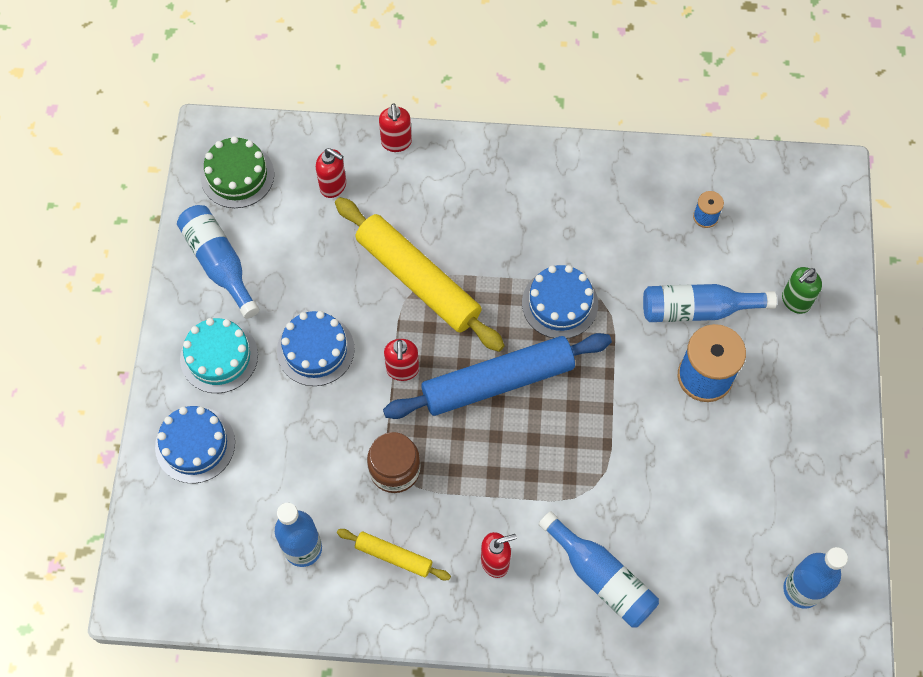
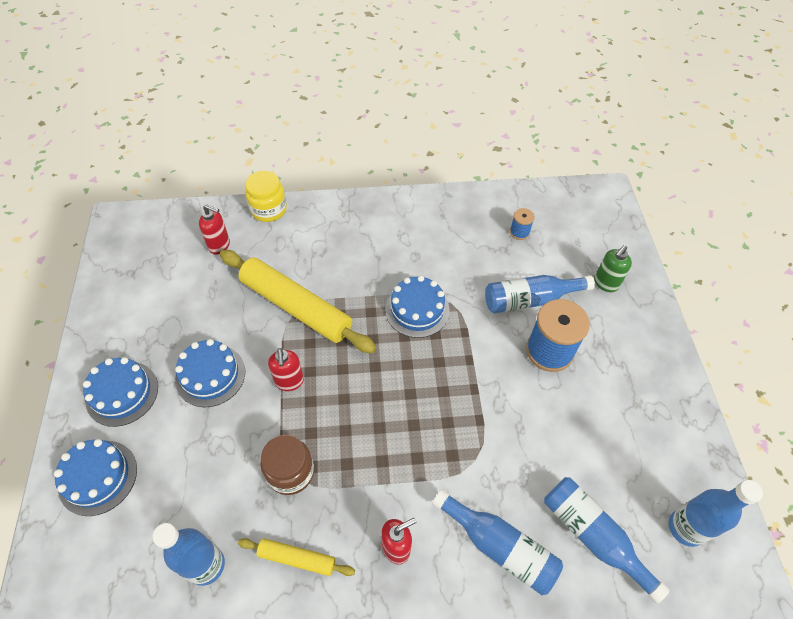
camera: 10 degrees left, 10 degrees down
(219, 263) = (123, 316): blue bottle -> blue bottle (593, 536)
(219, 357) = (122, 393): turquoise cake -> blue cake
(237, 175) = (139, 247): green cake -> none
(396, 143) = (268, 209): red soap dispenser -> yellow jar
(497, 382) = (374, 380): blue rolling pin -> none

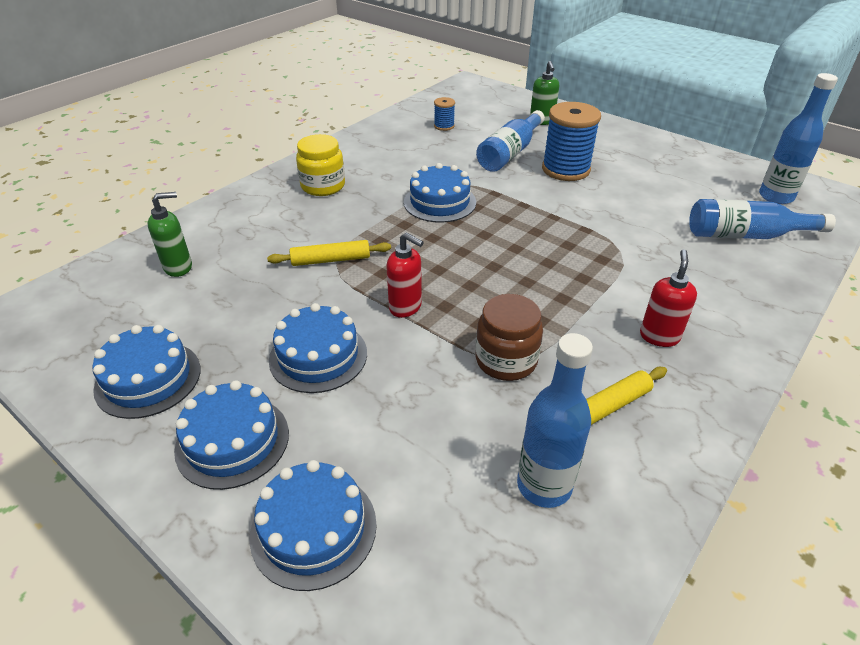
camera: 45 degrees left, 15 degrees down
(131, 318) = (148, 379): none -> blue cake
(219, 245) = (178, 267): red soap dispenser -> green soap dispenser
(268, 209) = (197, 218): yellow jar -> yellow jar (323, 186)
(295, 307) = (331, 260): yellow rolling pin -> yellow rolling pin, size x0.49
(499, 546) = (713, 281): blue bottle -> none

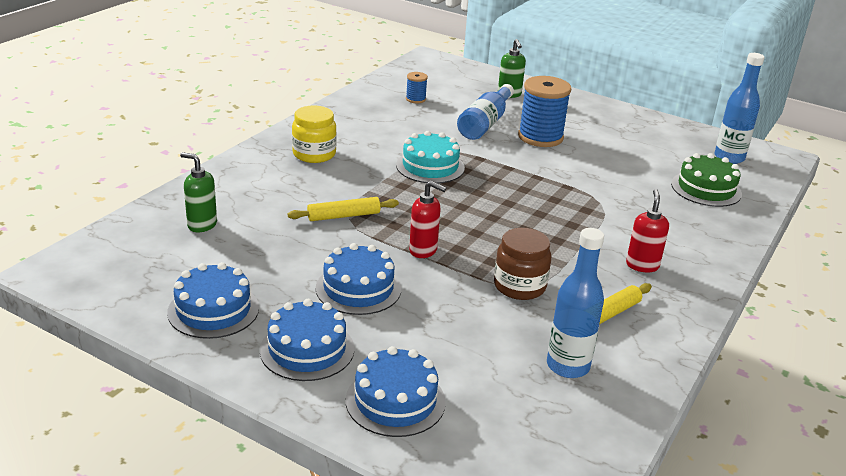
camera: 10 degrees left, 10 degrees down
(178, 267) = (202, 225): green soap dispenser -> green soap dispenser turned 120 degrees counterclockwise
(439, 202) = (430, 166): blue cake -> turquoise cake
(746, 235) = (706, 189): blue bottle -> green cake

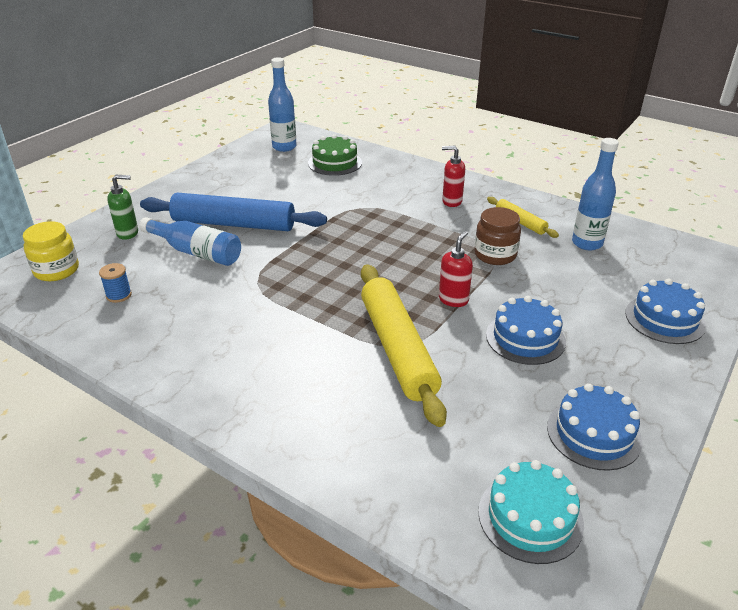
camera: 85 degrees left, 5 degrees up
(202, 225) = (433, 462): green soap dispenser -> none
(307, 349) = (626, 366): blue cake -> none
(314, 154) = (255, 374): yellow jar -> yellow jar (56, 270)
(343, 216) = (398, 349): yellow rolling pin -> yellow rolling pin, size x2.04
(430, 166) = (291, 290): turquoise cake -> turquoise cake (530, 517)
(540, 137) = (234, 224): blue spool -> blue rolling pin

